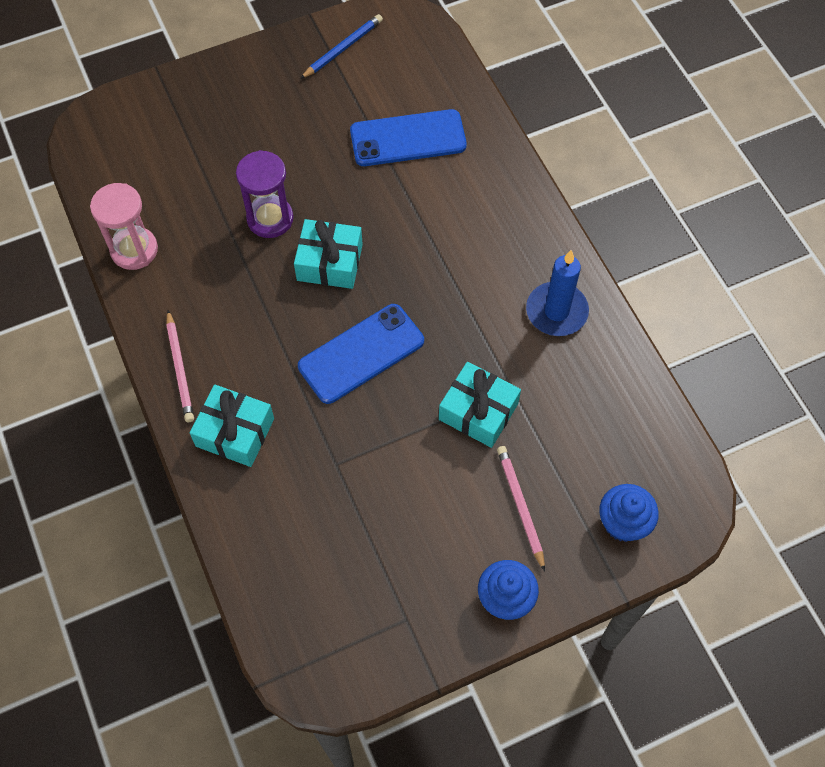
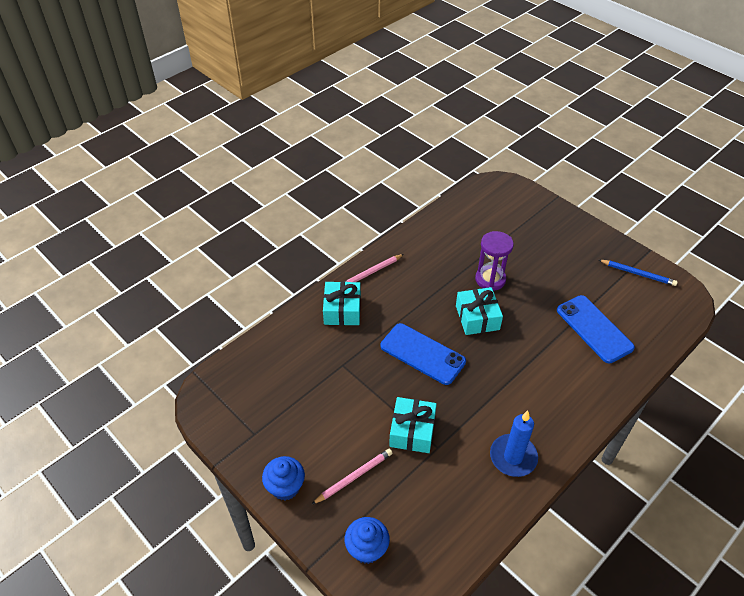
camera: 70 degrees right, 15 degrees down
(134, 250) = (434, 228): pink hourglass -> none

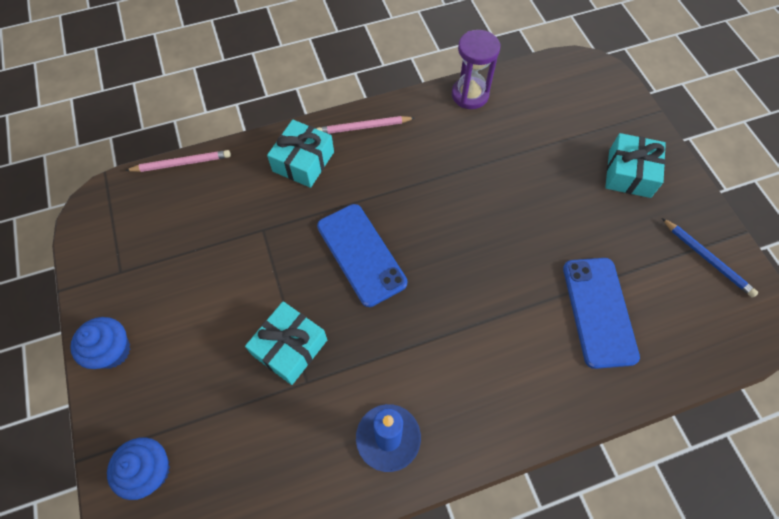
camera: 25 degrees right, 15 degrees up
(354, 477) = (190, 374): pink pencil -> pink pencil (181, 163)
(477, 317) = (456, 234): turquoise gift -> turquoise gift (629, 173)
(490, 279) = (502, 190): purple hourglass -> purple hourglass (470, 95)

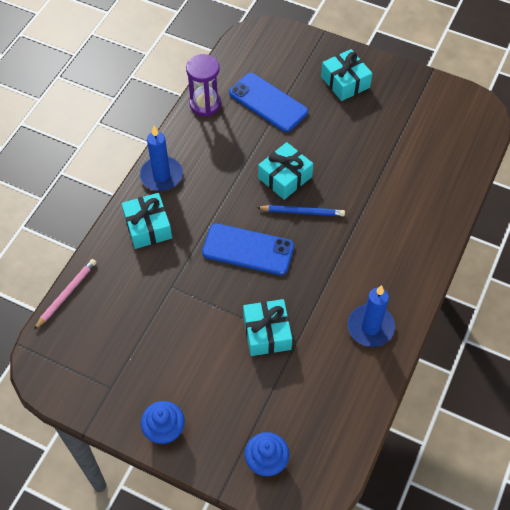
camera: 45 degrees left, 5 degrees down
(363, 127) = (161, 175): pink pencil -> blue candle
(469, 216) = (285, 177): none -> turquoise gift
(599, 311) = (405, 171): blue phone -> blue phone (268, 102)
(707, 259) = (429, 99): blue pencil -> blue pencil (302, 212)

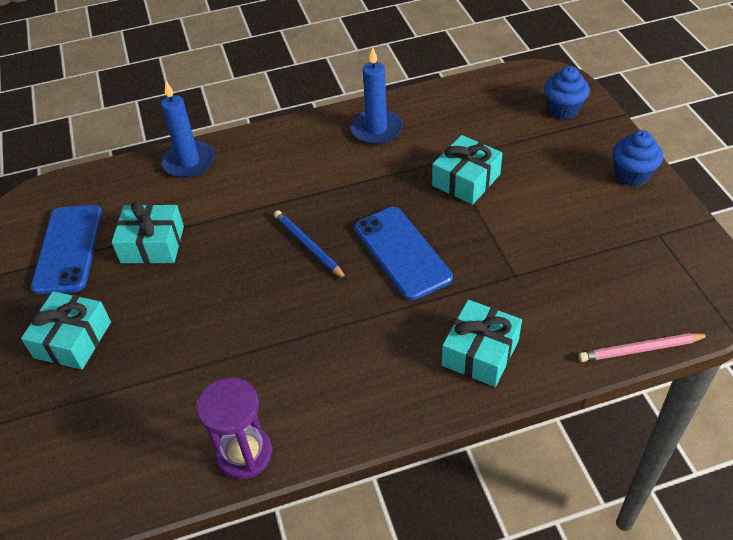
camera: 130 degrees left, 10 degrees down
(161, 175) = (402, 401): blue candle -> blue candle (189, 162)
(268, 102) = (178, 389): blue phone -> blue phone (68, 249)
(285, 177) = (279, 290): turquoise gift -> turquoise gift (152, 244)

